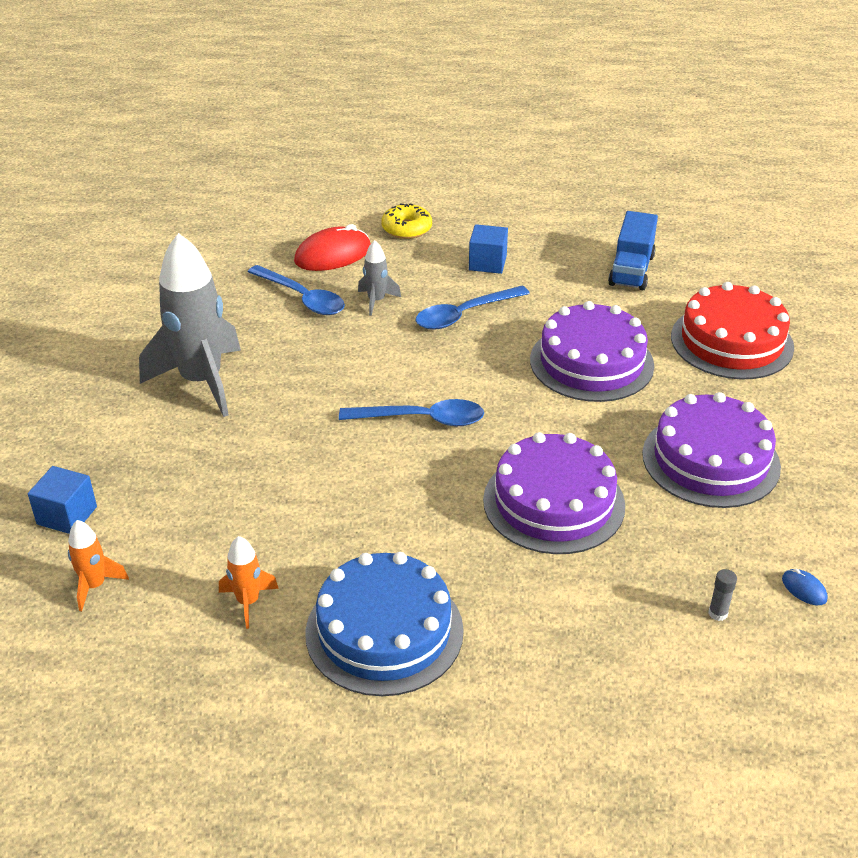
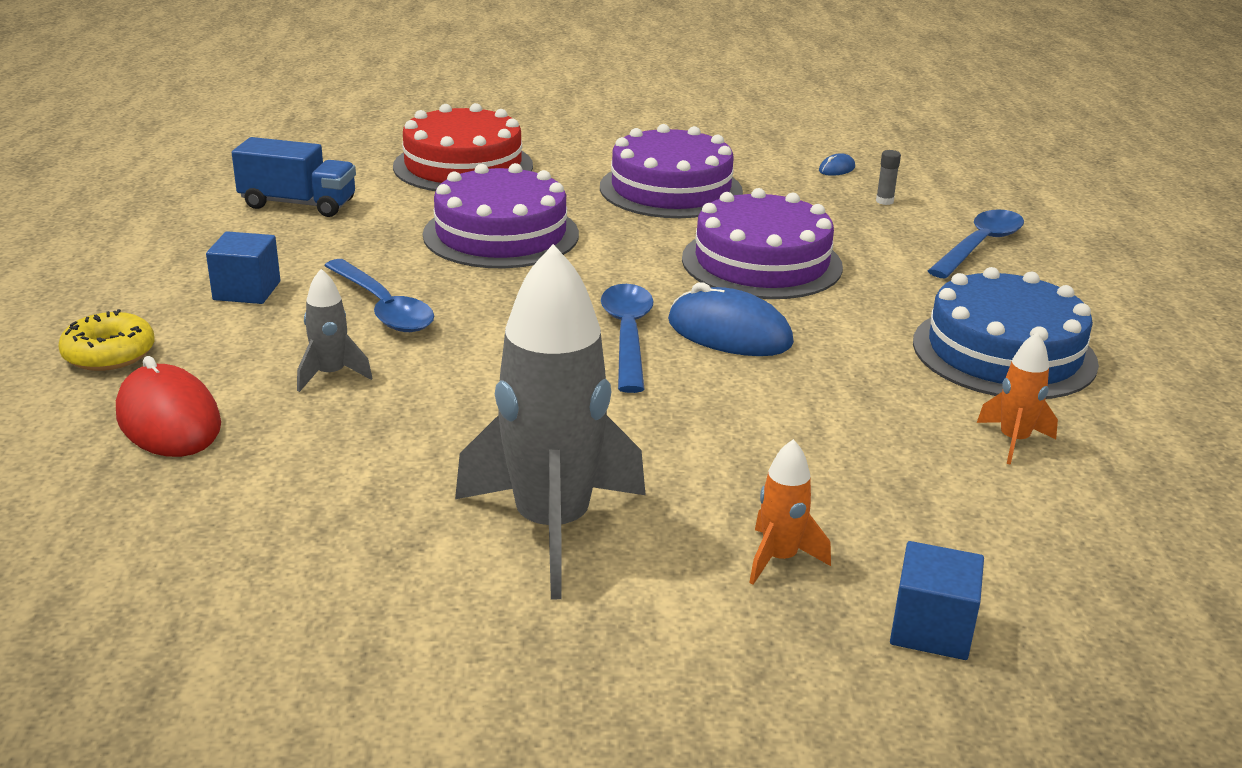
camera: 95 degrees left, 10 degrees down
(95, 586) = (1059, 573): orange rocket -> orange rocket (779, 559)
(302, 298) = (307, 442): blue spoon -> blue spoon (980, 245)
(425, 470) = (729, 333): none -> blue mouse

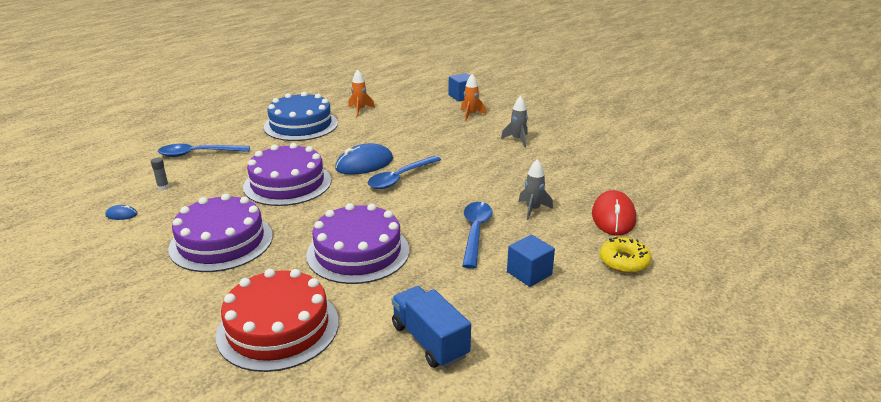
camera: 135 degrees left, 0 degrees up
(552, 527) = (517, 140): grey rocket -> grey rocket, size x0.45
(729, 333) = (364, 164): blue mouse -> blue mouse turned 75 degrees clockwise

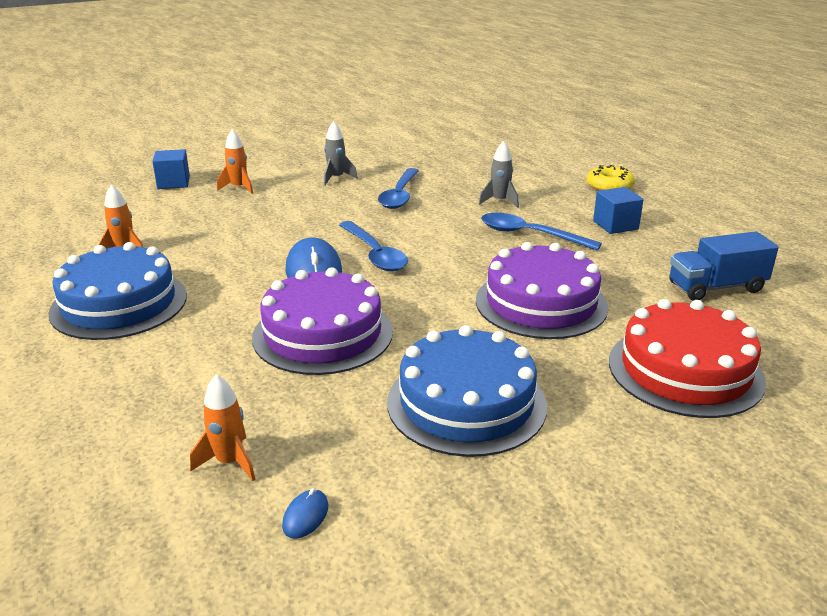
camera: 70 degrees left, 0 degrees up
(163, 187) = (229, 462): grey glue stick -> orange rocket
(197, 154) = (119, 417): blue spoon -> blue spoon (399, 195)
(221, 242) = (466, 403): purple cake -> blue cake
(613, 217) = (533, 174): red mouse -> none

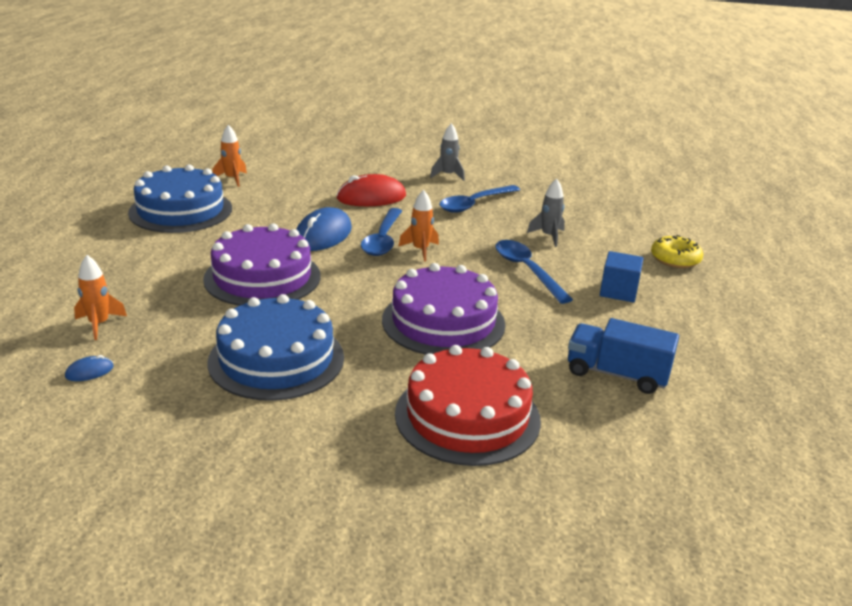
camera: 35 degrees right, 0 degrees up
(173, 183) = (330, 142): blue cube -> none
(239, 188) = (367, 160): orange rocket -> orange rocket (420, 250)
(300, 220) = (371, 197): none -> red mouse

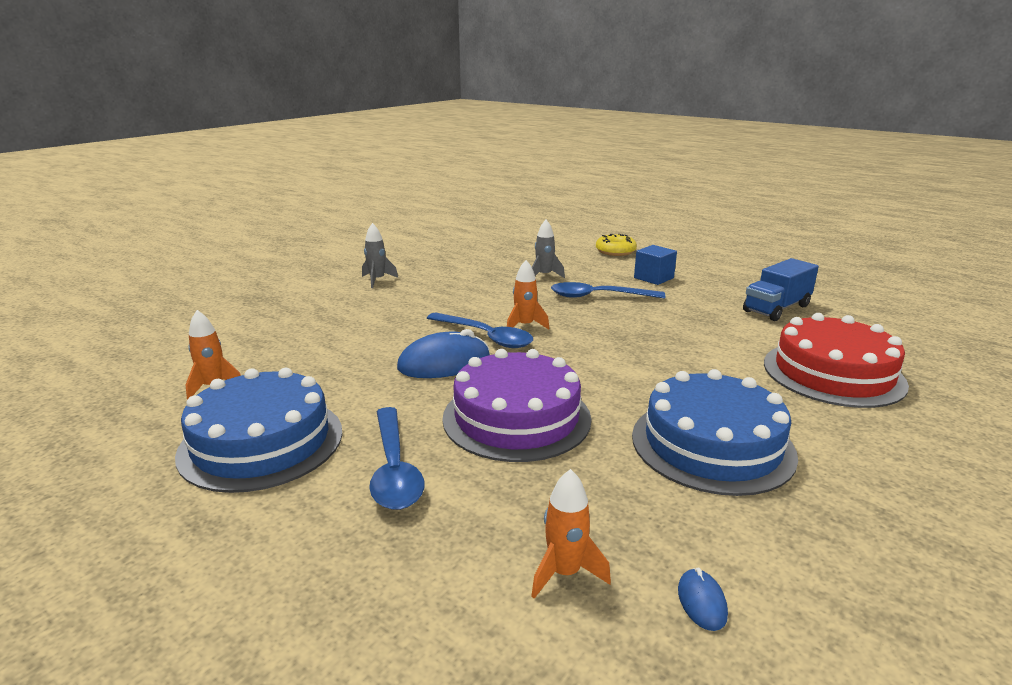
camera: 60 degrees left, 5 degrees down
(323, 235) = (444, 363): blue mouse -> blue mouse turned 75 degrees counterclockwise
(371, 197) = (381, 321): red mouse -> none
(443, 322) = (670, 347): purple cake -> none
(474, 204) = (453, 285): blue spoon -> blue spoon (394, 469)

